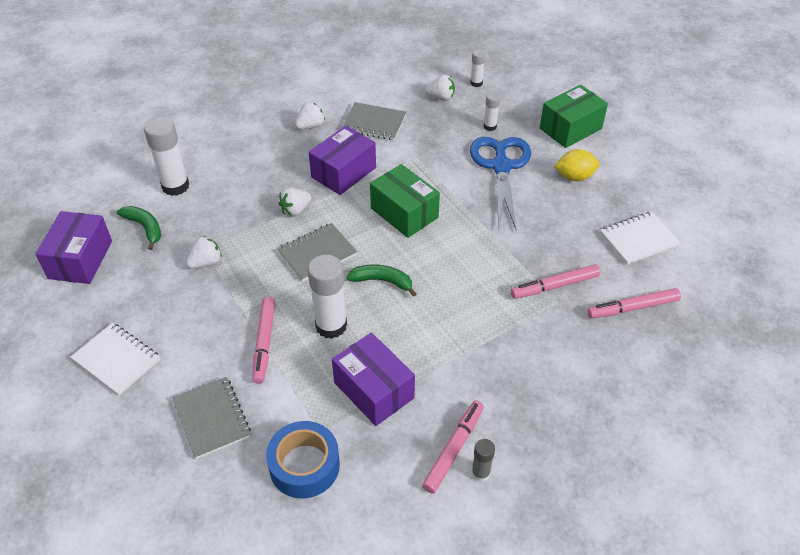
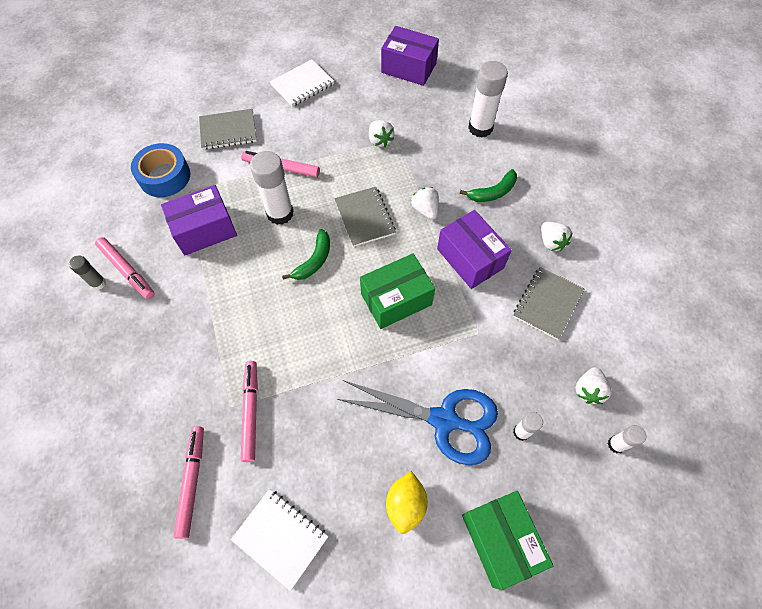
camera: 105 degrees right, 15 degrees up
(145, 228) = (433, 105): green banana -> green banana (493, 192)
(638, 239) = (281, 537): white notebook -> white notebook turned 45 degrees counterclockwise

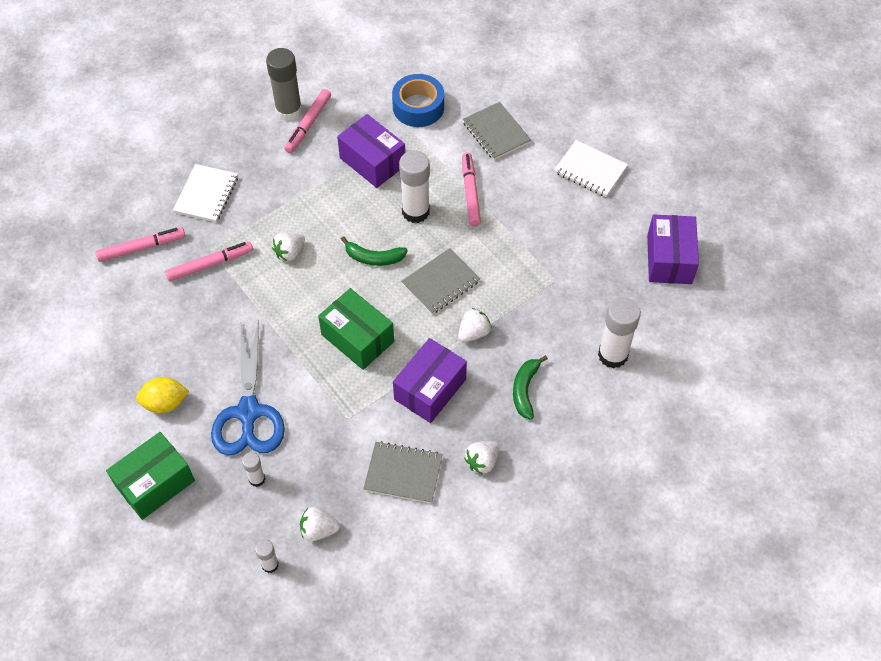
camera: 70 degrees right, 5 degrees down
(98, 283) = (289, 111): grey glue stick -> grey glue stick, size x1.92
(281, 537) = (115, 323): white notebook -> white notebook (206, 195)
(380, 140) = (547, 265): white strawberry -> white strawberry (290, 253)
(493, 192) = (525, 390): green banana -> green banana turned 60 degrees clockwise

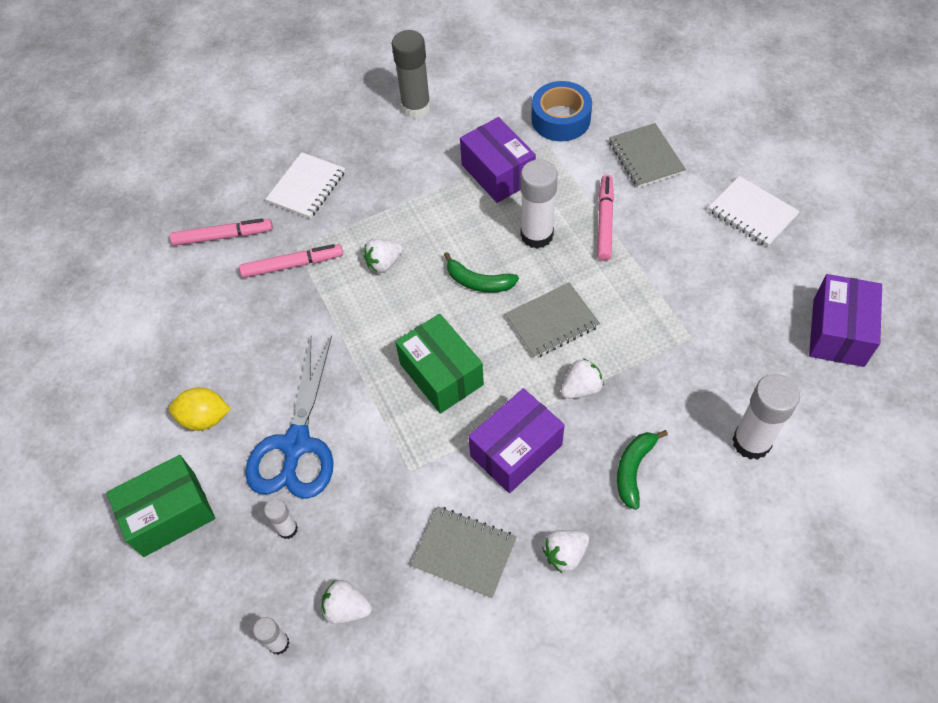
camera: 15 degrees right, 0 degrees up
(308, 124) = (434, 125): pink marker -> none

